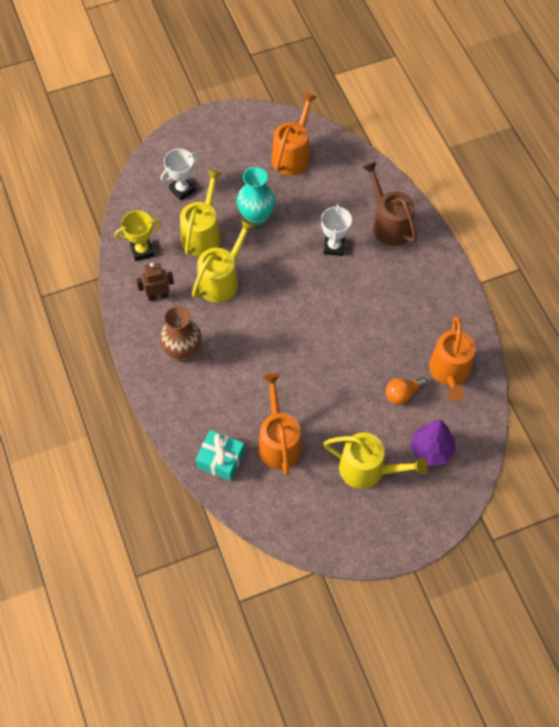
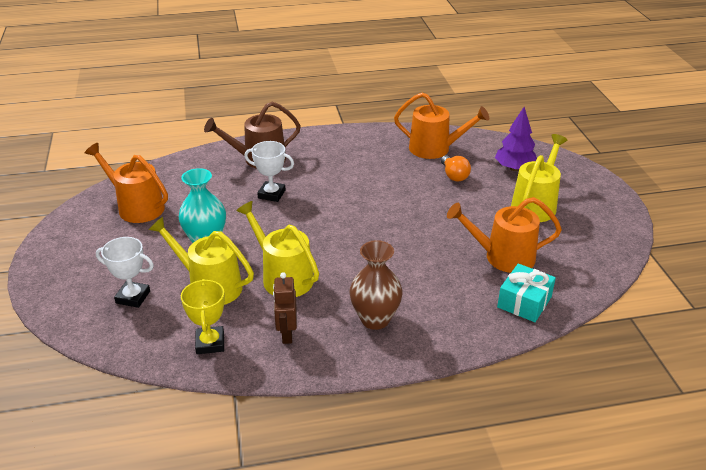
camera: 80 degrees left, 25 degrees down
(182, 189) = (133, 297): white trophy -> white trophy turned 45 degrees counterclockwise

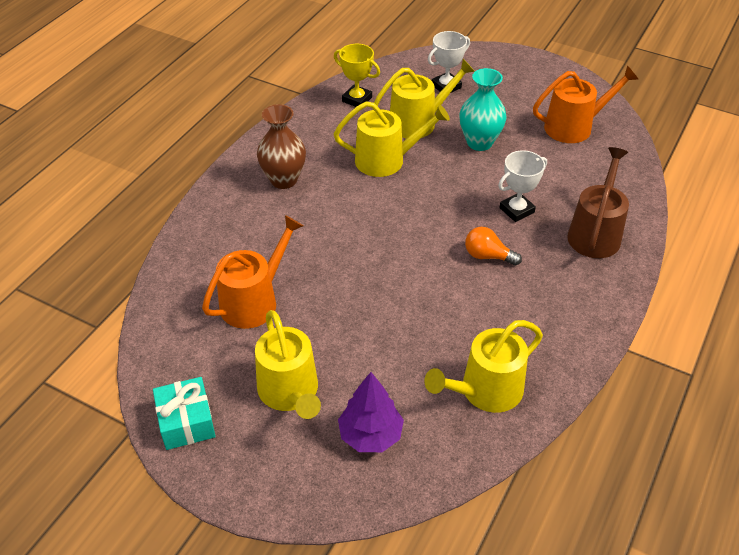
camera: 130 degrees right, 10 degrees up
(287, 334) = (323, 133): brown robot -> none
(434, 149) = (485, 391): orange watering can -> yellow watering can
(454, 176) = (413, 366): orange light bulb -> orange light bulb (487, 256)
(524, 302) = (193, 271): turquoise gift -> turquoise gift (186, 422)

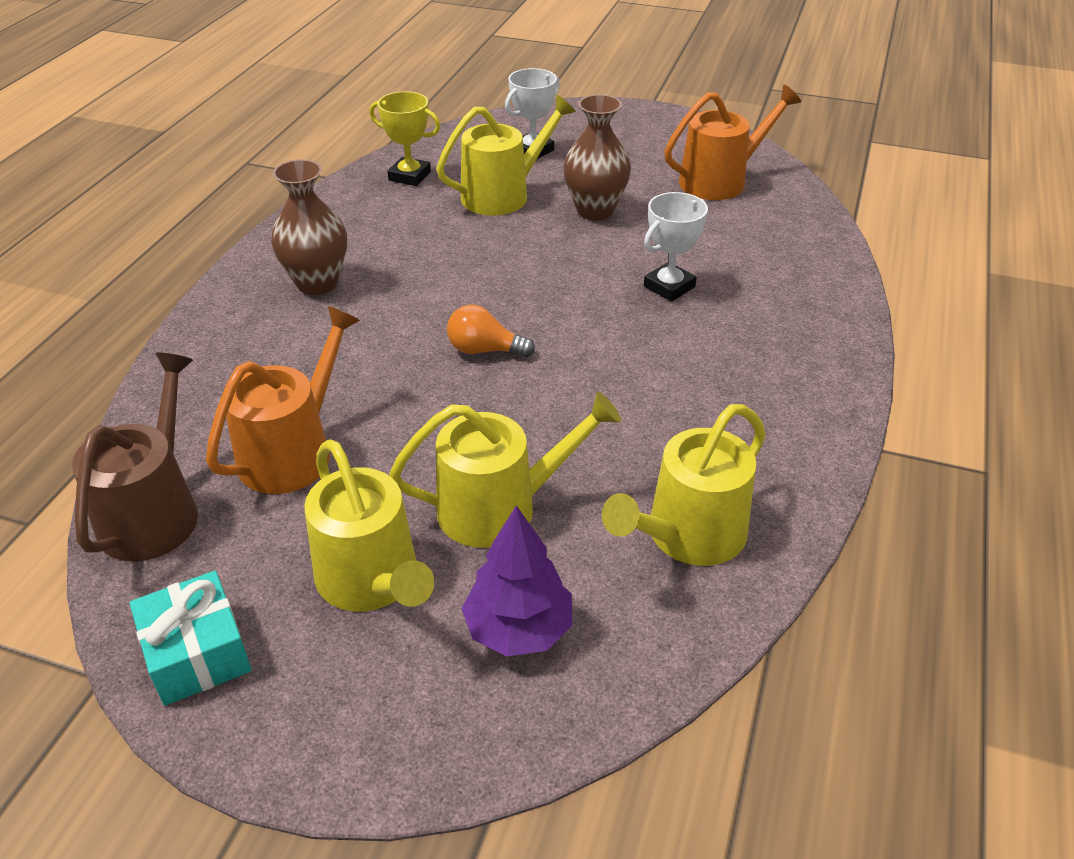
camera: 10 degrees left, 5 degrees down
(386, 160) = (466, 244): yellow watering can -> yellow watering can (499, 508)
(479, 142) = (595, 211): turquoise vase -> brown vase
(487, 256) = (643, 349): orange light bulb -> orange light bulb (484, 350)
(595, 233) = (788, 304): brown watering can -> brown watering can (154, 512)

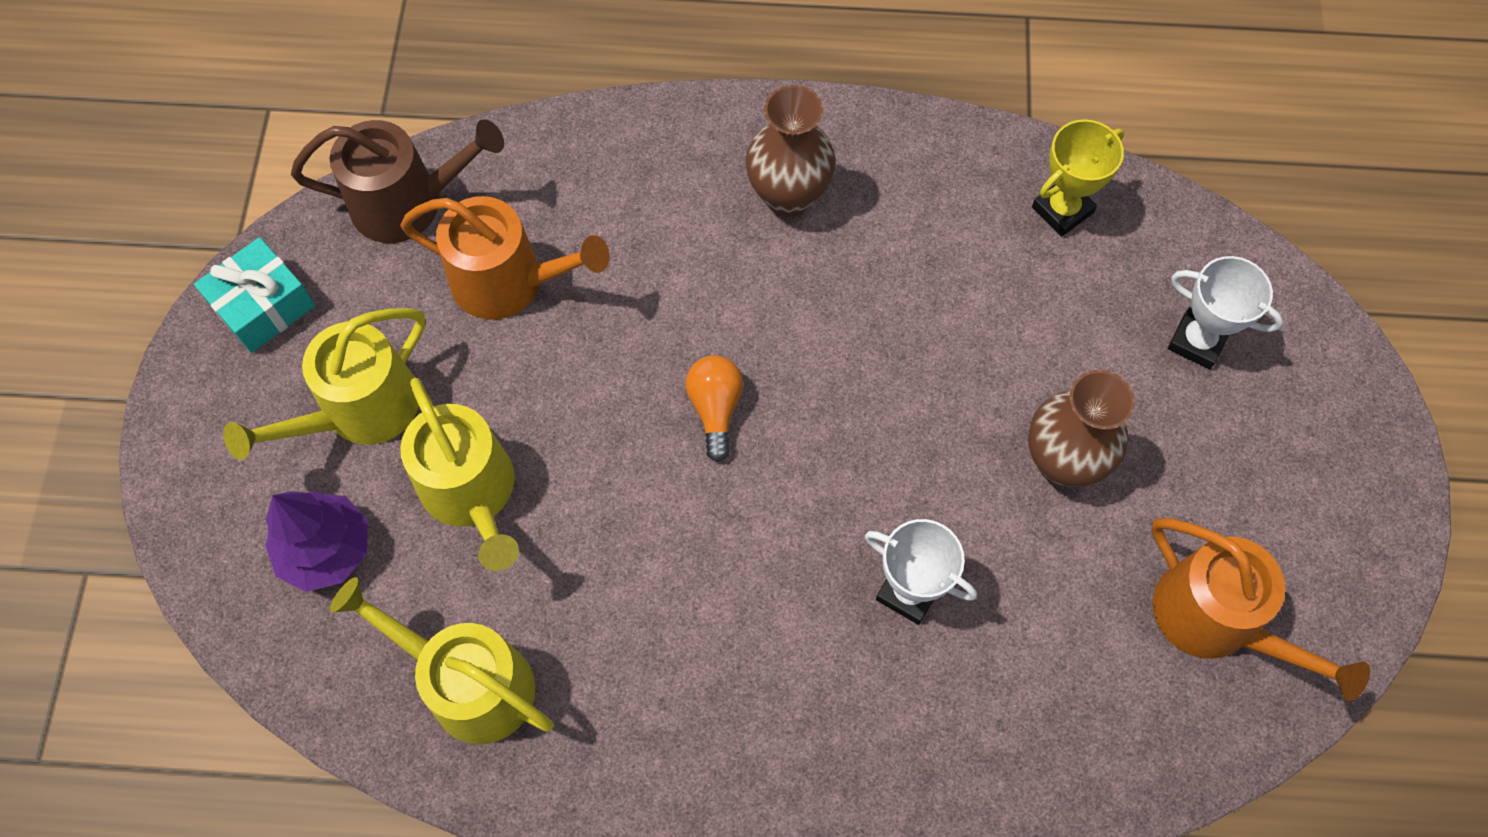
camera: 75 degrees right, 25 degrees up
(409, 176) = (1062, 210): yellow trophy -> yellow trophy turned 45 degrees clockwise
(502, 195) = (1058, 335): yellow watering can -> none

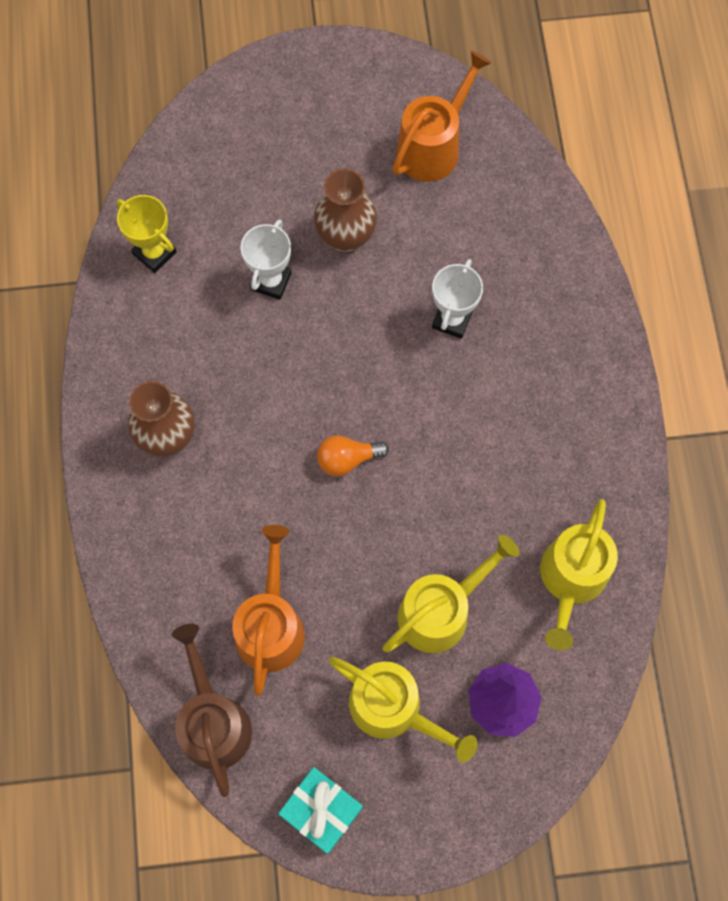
camera: 100 degrees left, 5 degrees up
(1197, 341) = (245, 165): white trophy -> white trophy (271, 281)

